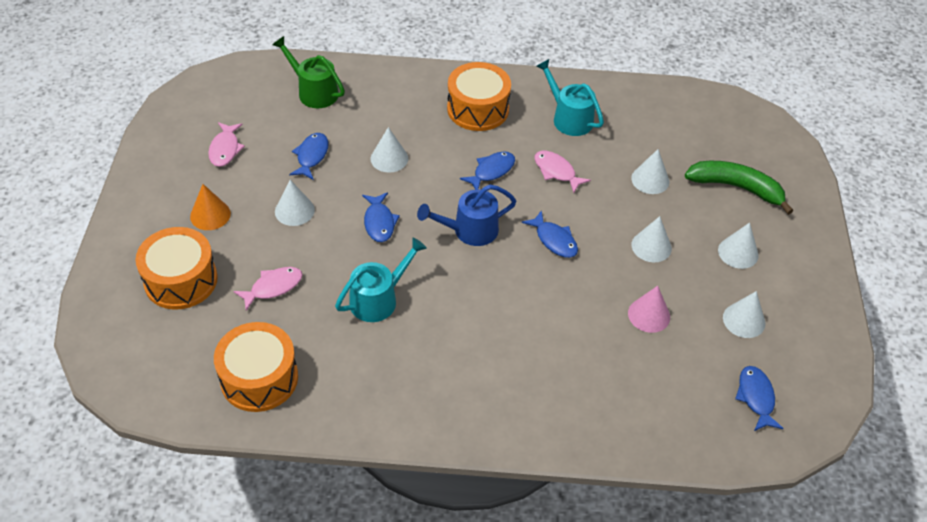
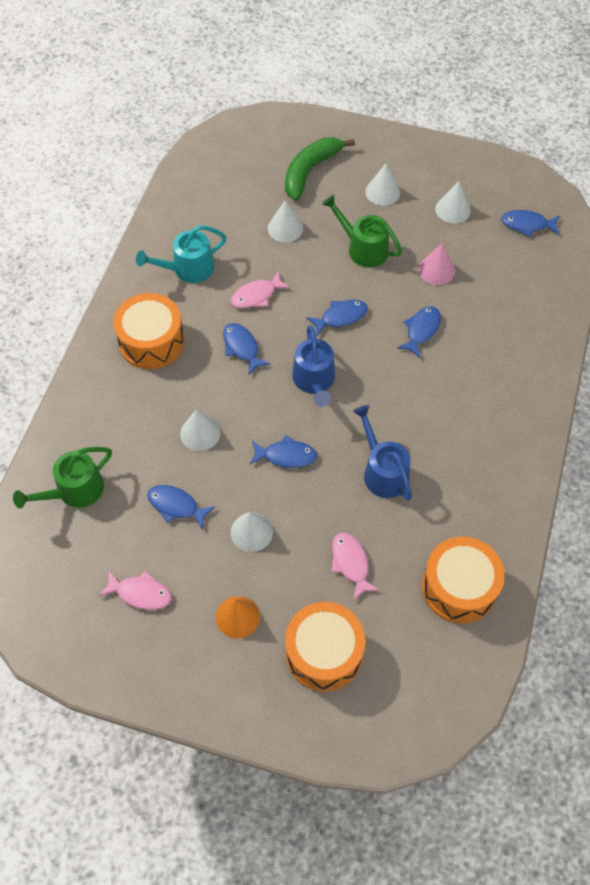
camera: 75 degrees left, 10 degrees up
(378, 299) = (383, 471): turquoise watering can -> blue watering can
(561, 310) = (421, 330): none -> blue fish
(651, 246) = (363, 248): white cone -> green watering can

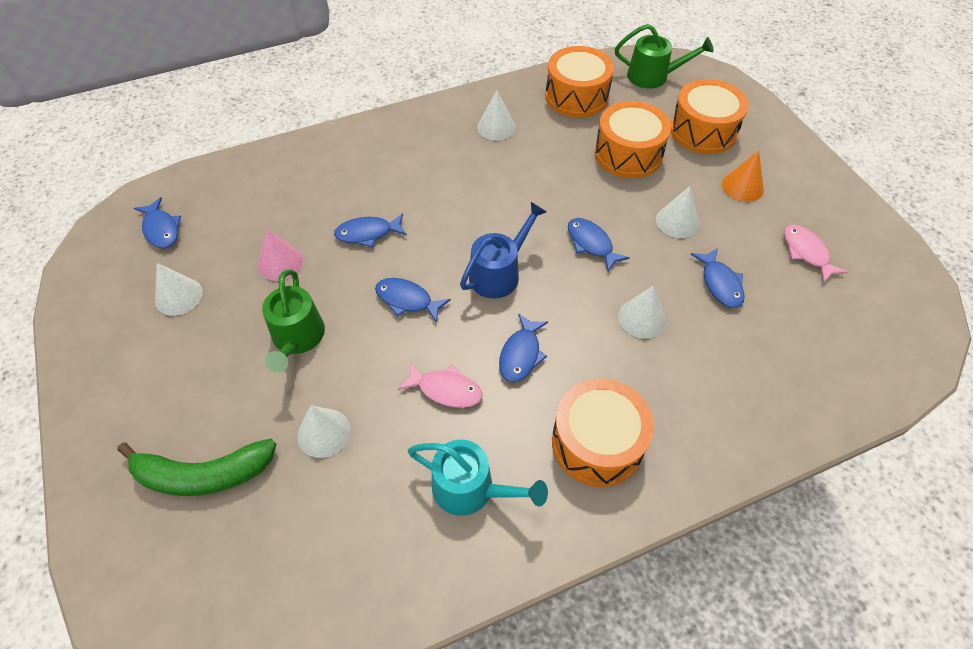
camera: 130 degrees left, 5 degrees down
(75, 490) = (804, 369): green watering can -> green watering can (653, 76)
(351, 563) = (628, 154): pink fish -> orange drum
(382, 192) = (192, 374): white cone -> white cone (496, 127)
(383, 471) = (536, 179): blue watering can -> none

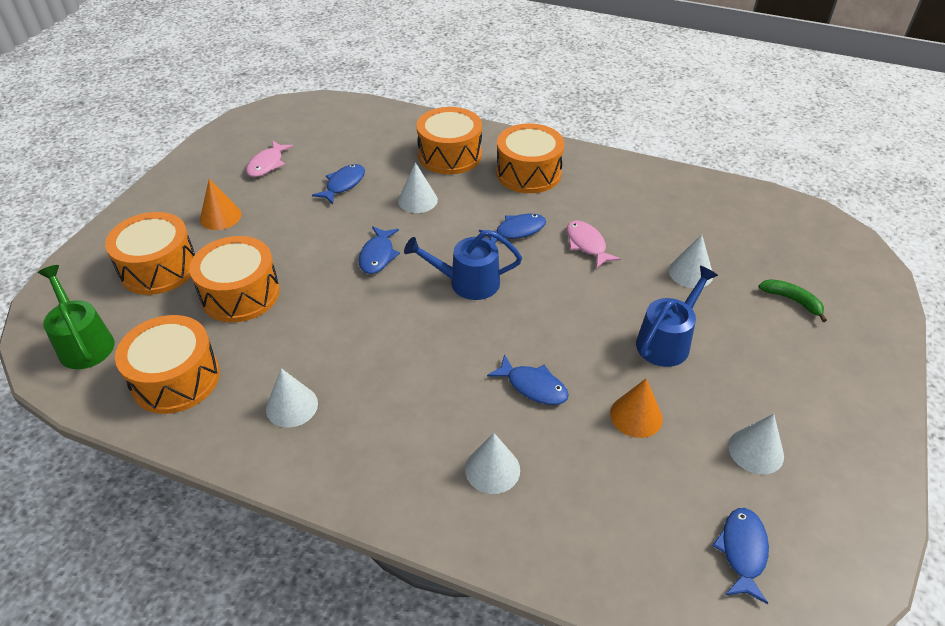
camera: 135 degrees left, 10 degrees down
(203, 474) = (792, 300): green banana -> green banana, size x0.55
(280, 263) = (636, 416): pink cone -> orange cone
(297, 338) = (667, 341): green watering can -> blue watering can
(407, 300) = (556, 311): blue fish -> none
(470, 489) = (621, 197): turquoise watering can -> none
(677, 221) = (301, 228): white cone -> white cone (492, 469)
(697, 400) = (450, 155): none -> orange drum

